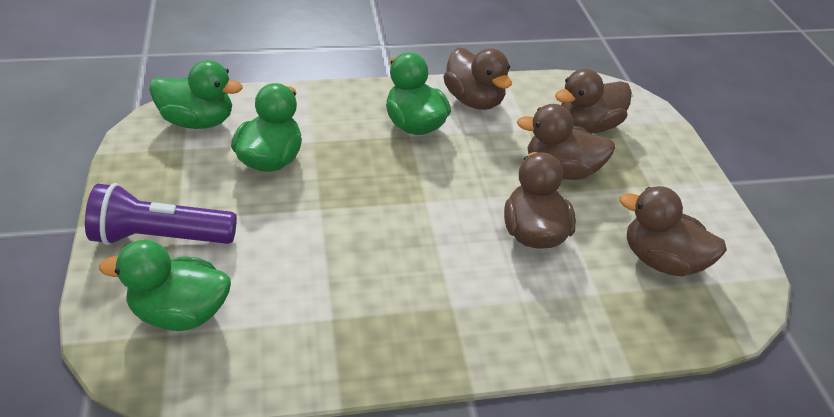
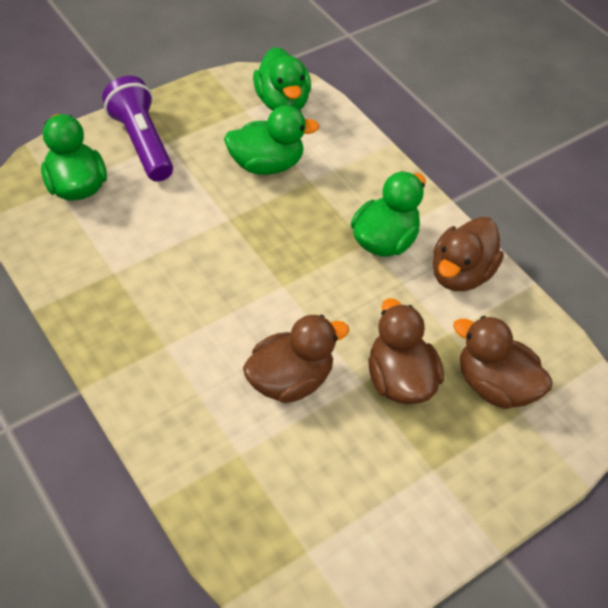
camera: 65 degrees right, 10 degrees up
(661, 261) = (316, 502): brown duck -> none

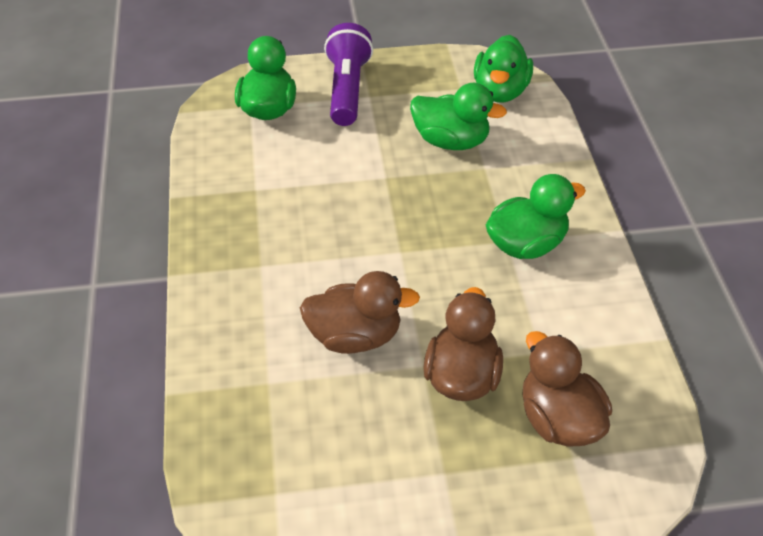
camera: 30 degrees right, 5 degrees down
(460, 274) = (588, 302): brown duck -> none

